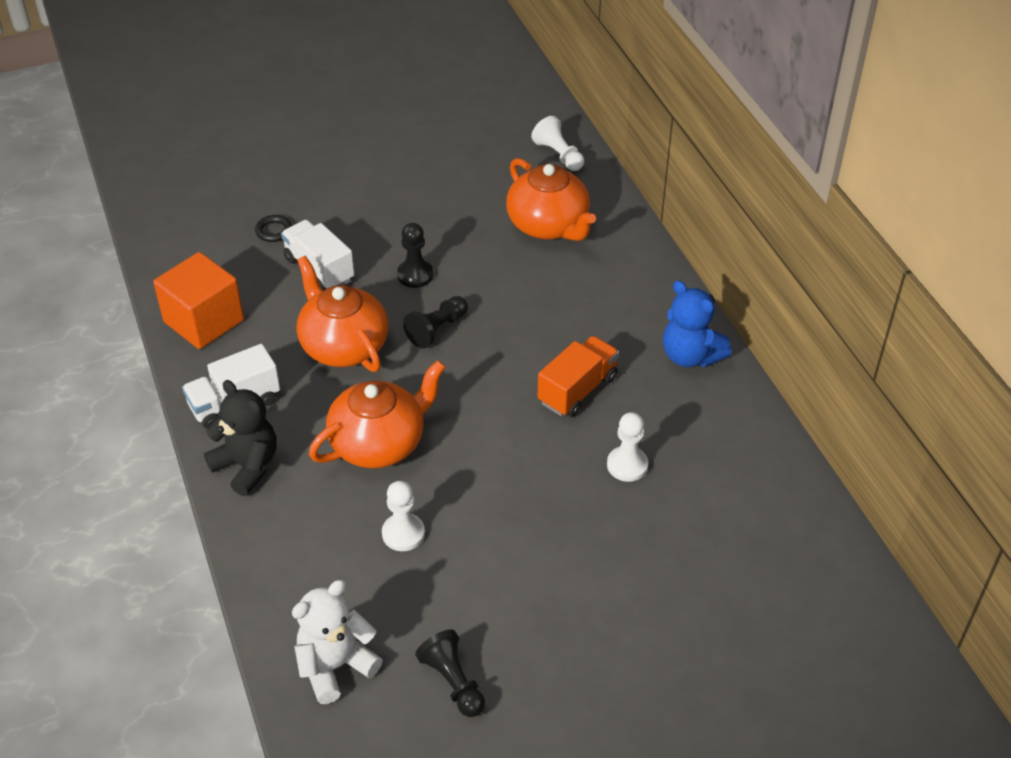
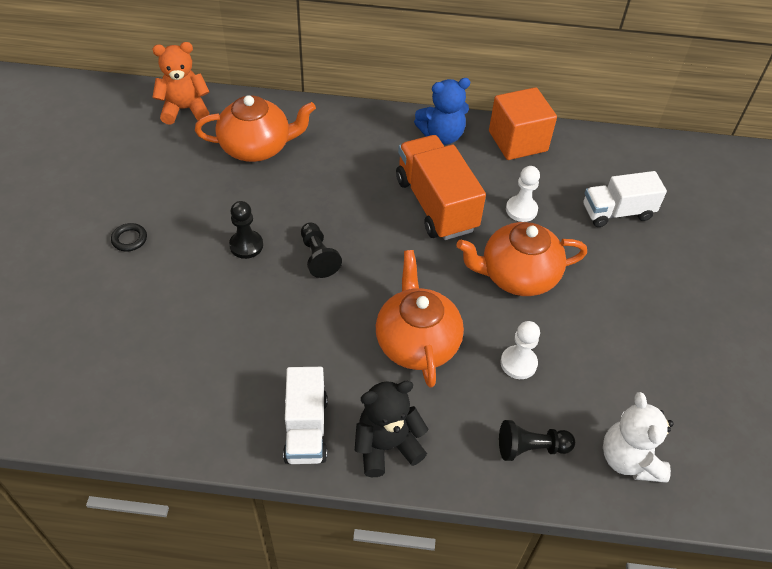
camera: 65 degrees left, 5 degrees up
(204, 321) = (183, 417): orange cube -> orange cube (517, 141)
(274, 231) = (109, 319): black ring -> black ring (129, 239)
(319, 269) = (187, 305): white truck -> white truck (617, 212)
(343, 346) = (292, 324): orange teapot -> orange teapot (517, 275)
(453, 682) = (671, 388): black pawn -> black pawn (531, 448)
(558, 155) = (185, 109): white pawn -> orange teddy bear
(577, 390) = (436, 204): orange truck -> orange truck, size x1.52

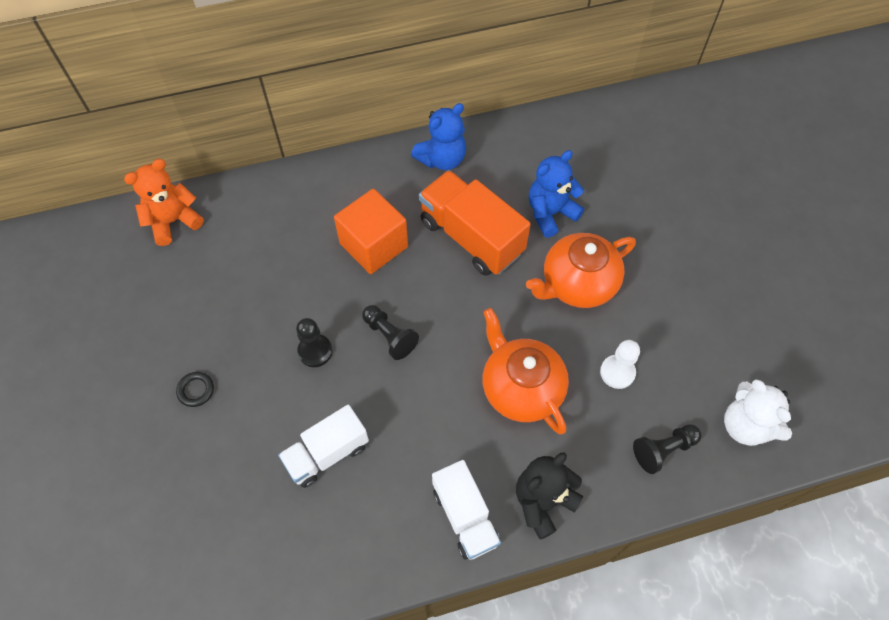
camera: 20 degrees left, 10 degrees up
(257, 147) = (270, 238): orange teapot -> none
(517, 141) = (514, 139): orange cube -> orange cube (374, 245)
(521, 210) = (550, 213): white pawn -> blue teddy bear
(617, 212) = (634, 184): white truck -> white truck (327, 453)

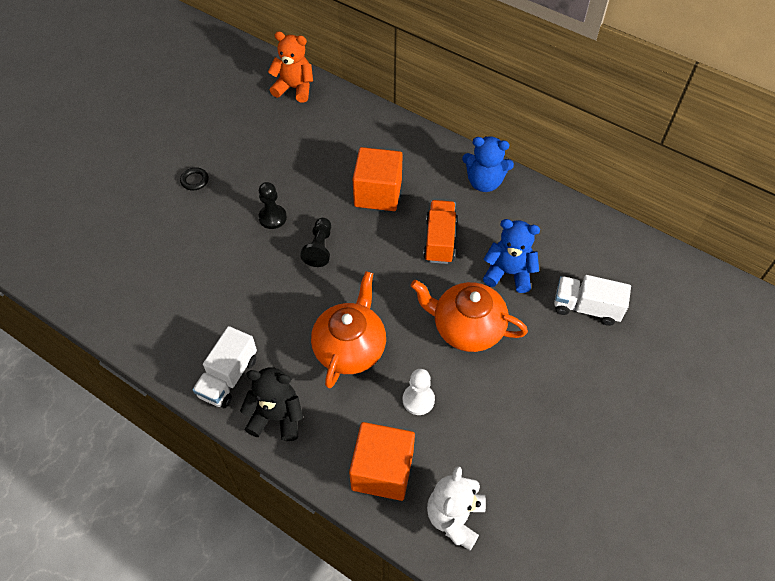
camera: 50 degrees right, 5 degrees down
(327, 453) = (209, 273): white truck -> white truck (586, 308)
(471, 237) = (439, 240): orange truck -> orange truck, size x0.66
(663, 450) = (382, 470): black pawn -> orange cube

